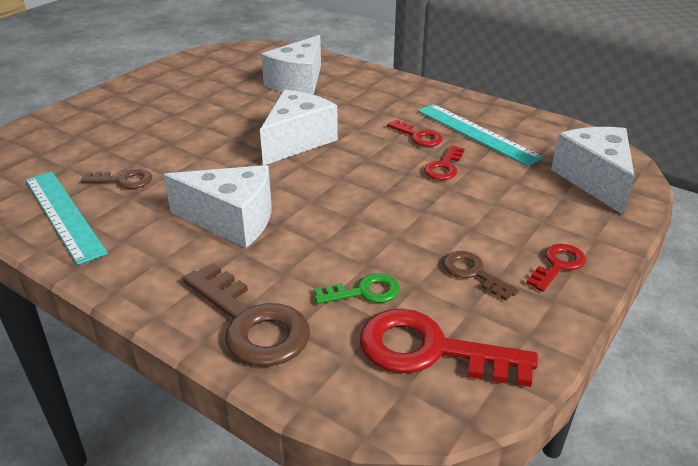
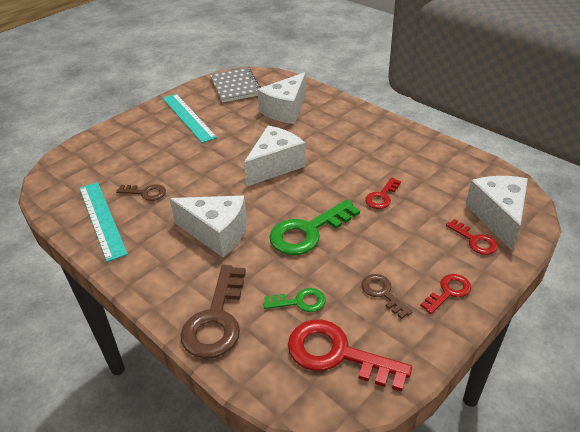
camera: 10 degrees right, 5 degrees up
(228, 61) = (235, 86): none -> grey notebook
(251, 322) = (216, 319): brown key -> brown key turned 45 degrees clockwise
(357, 211) = (308, 232): none -> green key
(418, 136) = (368, 167): red key -> red key (475, 240)
(476, 133) = (414, 167): turquoise ruler -> turquoise ruler (188, 117)

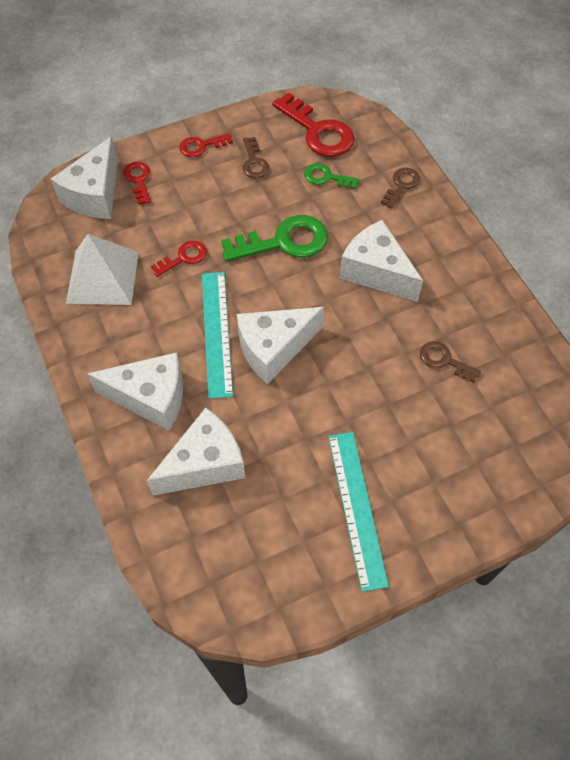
camera: 160 degrees left, 20 degrees up
(102, 219) = (499, 336): turquoise ruler -> turquoise ruler (216, 333)
(216, 319) = (401, 185): brown key -> brown key, size x0.54
(235, 86) = (253, 572): grey notebook -> none
(338, 124) = (151, 398): none -> white cheese
(430, 168) = (103, 277): none -> white pyramid

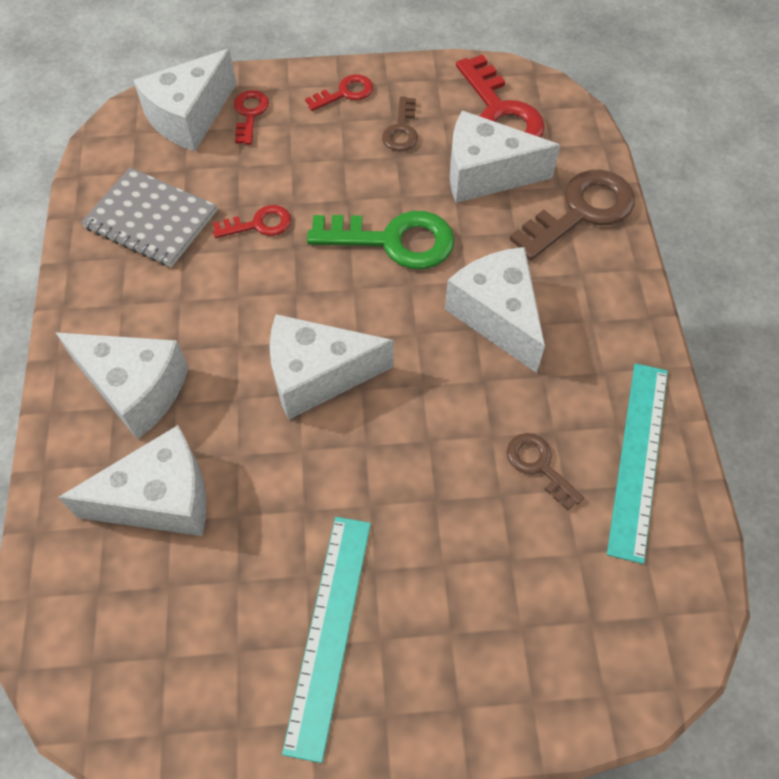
camera: 20 degrees right, 0 degrees up
(103, 277) = (151, 219): white pyramid -> grey notebook
(201, 146) = (345, 93): red key -> red key turned 150 degrees clockwise
(216, 333) = (254, 332): turquoise ruler -> turquoise ruler (638, 458)
(326, 177) = (485, 174): green key -> white cheese
(401, 185) = (581, 212): brown key -> brown key, size x1.84

